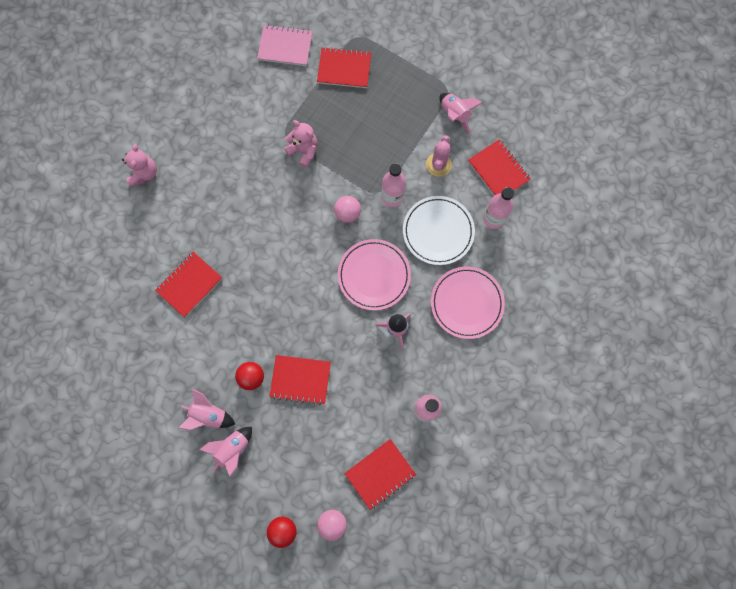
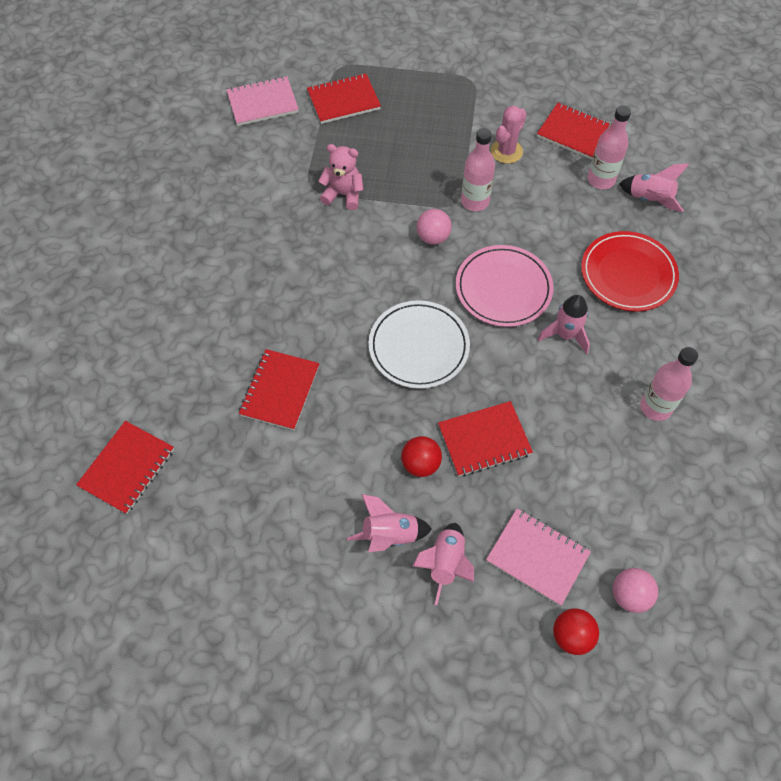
camera: 25 degrees left, 15 degrees down
(144, 173) = (155, 291): pink teddy bear -> none
(290, 472) = (537, 557): none -> pink notebook
(380, 473) = (650, 506): red notebook -> red notebook (127, 468)
(438, 164) = (506, 151): pink cactus -> pink cactus turned 45 degrees clockwise
(438, 231) = (548, 215): white plate -> white plate (419, 347)
(454, 115) = (494, 100): pink rocket -> pink rocket (649, 199)
(466, 303) = (628, 274): pink plate -> red plate

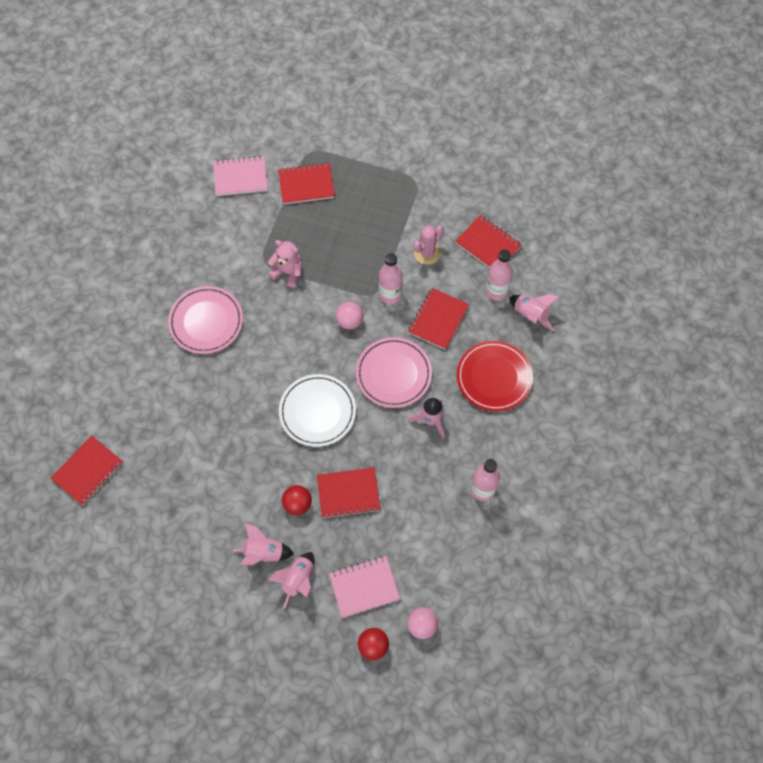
camera: 10 degrees right, 5 degrees up
(252, 263) = (206, 321): none -> pink plate
(280, 390) = (207, 430): red notebook -> red notebook (438, 319)
(537, 557) = (364, 587): pink notebook -> pink notebook turned 60 degrees counterclockwise

